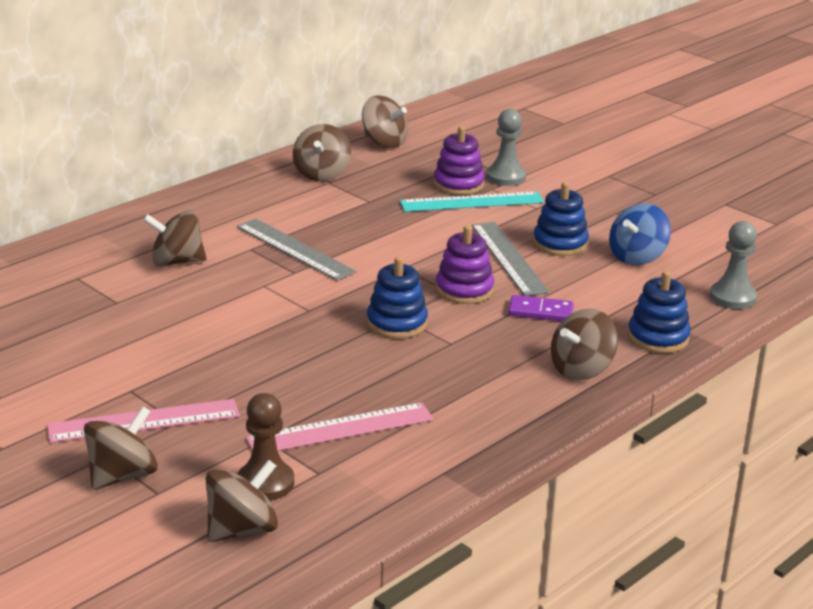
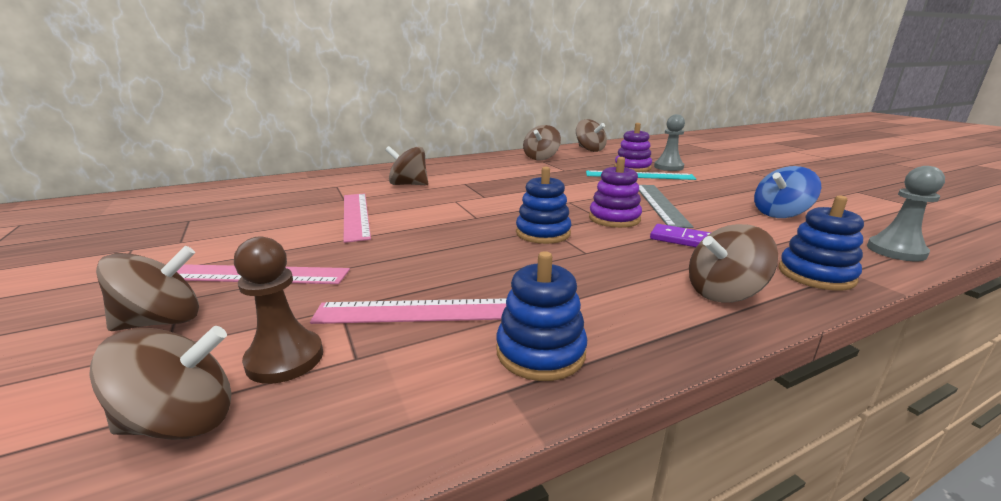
camera: 20 degrees right, 5 degrees down
(162, 327) = (356, 215): none -> pink ruler
(295, 249) = (495, 186): grey ruler -> none
(560, 244) = (707, 200): blue stacking toy -> blue stacking toy (540, 352)

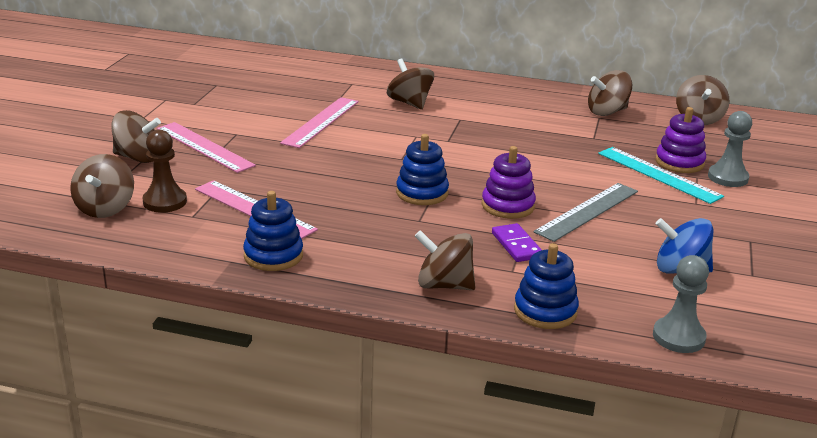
camera: 40 degrees right, 5 degrees up
(182, 421) = (105, 208): brown spinning top -> brown spinning top turned 75 degrees clockwise

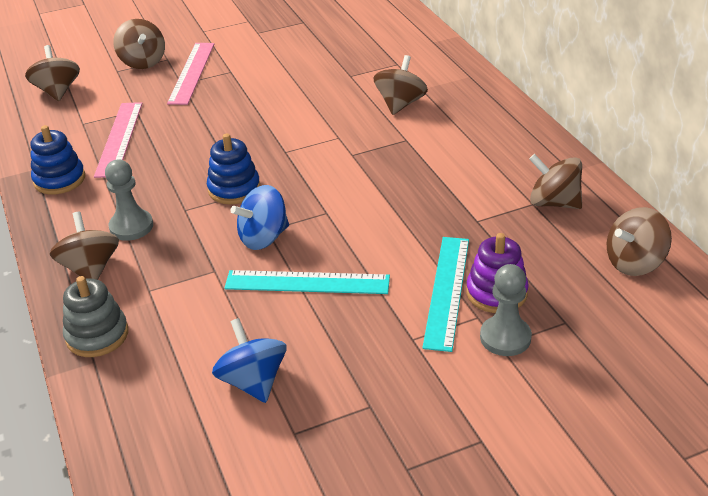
camera: 55 degrees right, 10 degrees up
(105, 208) = (57, 91): brown spinning top -> brown spinning top turned 105 degrees clockwise
(165, 202) = (91, 104): brown pawn -> none
(321, 122) = (301, 89): pink ruler -> none
(508, 206) = (263, 238): purple stacking toy -> blue spinning top
(516, 245) = (195, 273): purple domino -> none
(545, 311) = (97, 335): blue stacking toy -> grey stacking toy
(587, 211) = (307, 282): grey ruler -> turquoise ruler
(678, 337) = (122, 427): grey pawn -> grey pawn (131, 227)

